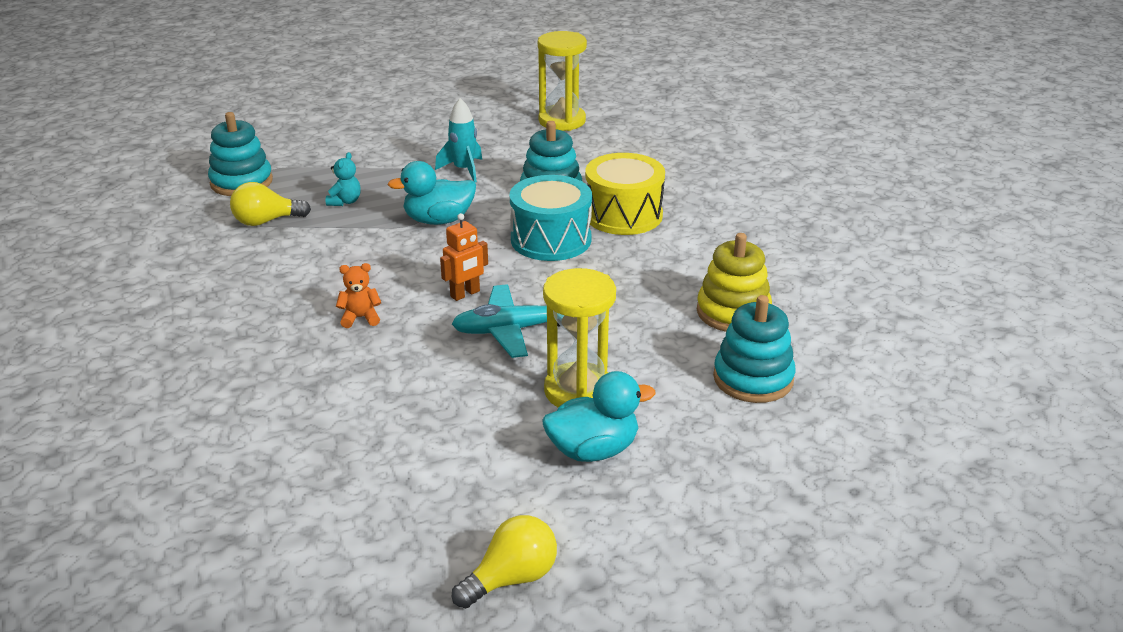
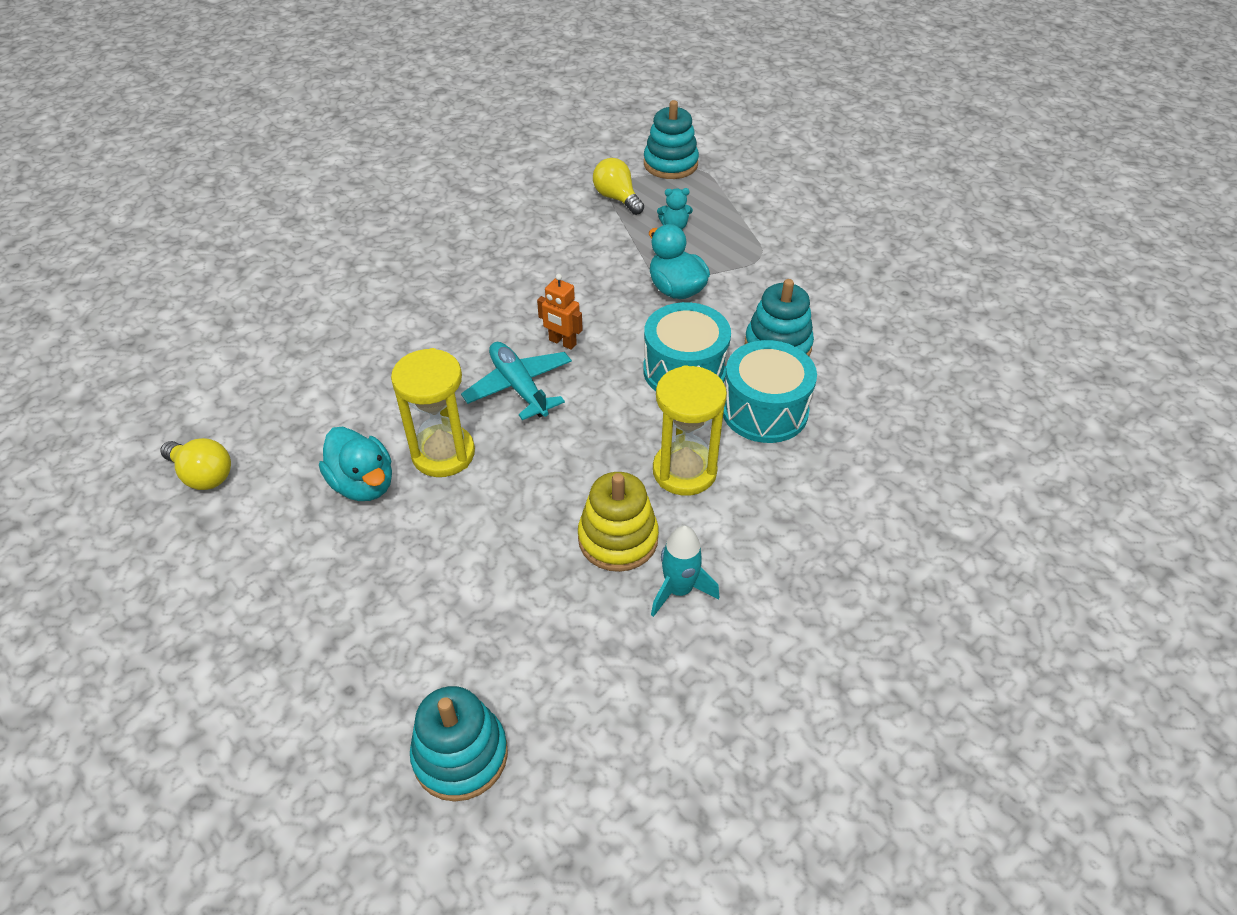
camera: 70 degrees right, 15 degrees up
(360, 318) = (500, 295): orange teddy bear -> none
(464, 170) = (780, 276): turquoise rocket -> turquoise rocket (679, 590)
(562, 121) = (939, 313): yellow hourglass -> yellow hourglass (684, 471)
(623, 215) = (764, 410): yellow drum -> turquoise drum
(753, 378) = (505, 577): turquoise stacking toy -> turquoise stacking toy (460, 755)

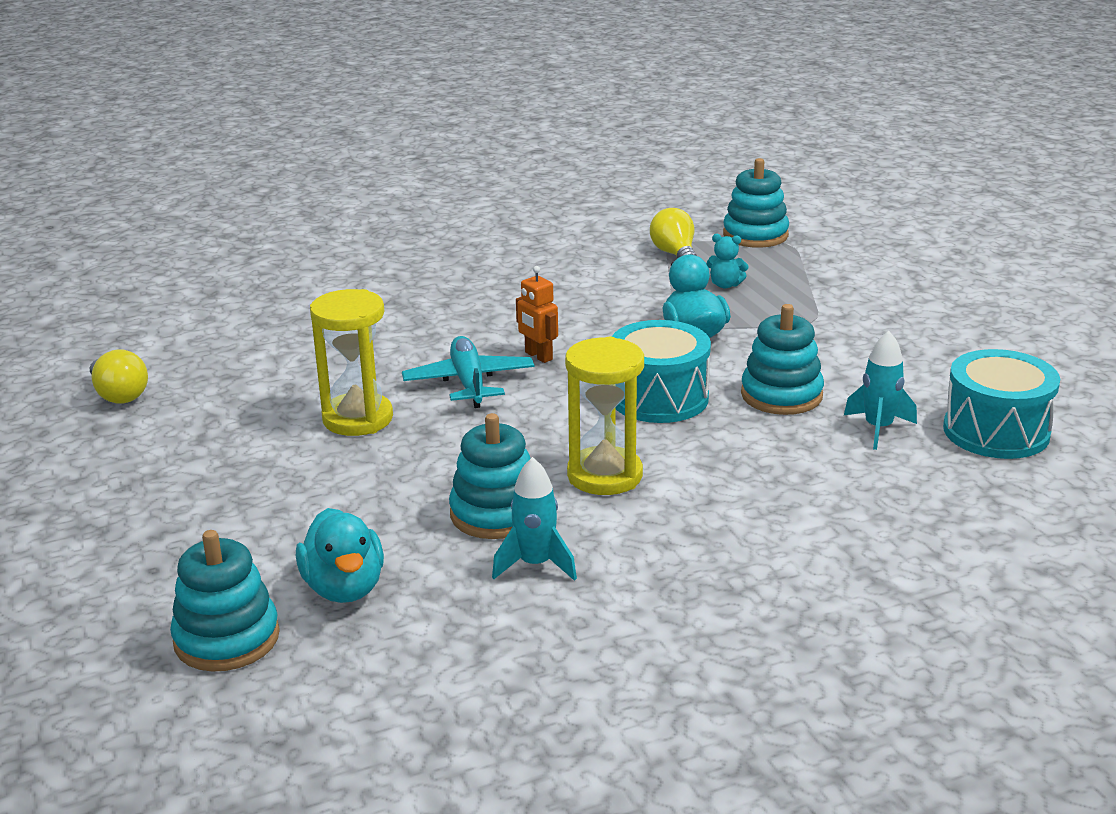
camera: 20 degrees right, 20 degrees down
(363, 484) = (264, 427): turquoise duck -> turquoise duck (344, 588)
(618, 539) = (496, 514): yellow stacking toy -> turquoise stacking toy
(764, 410) = (730, 444): turquoise drum -> turquoise drum (996, 431)
(866, 367) = (878, 428): none -> turquoise rocket

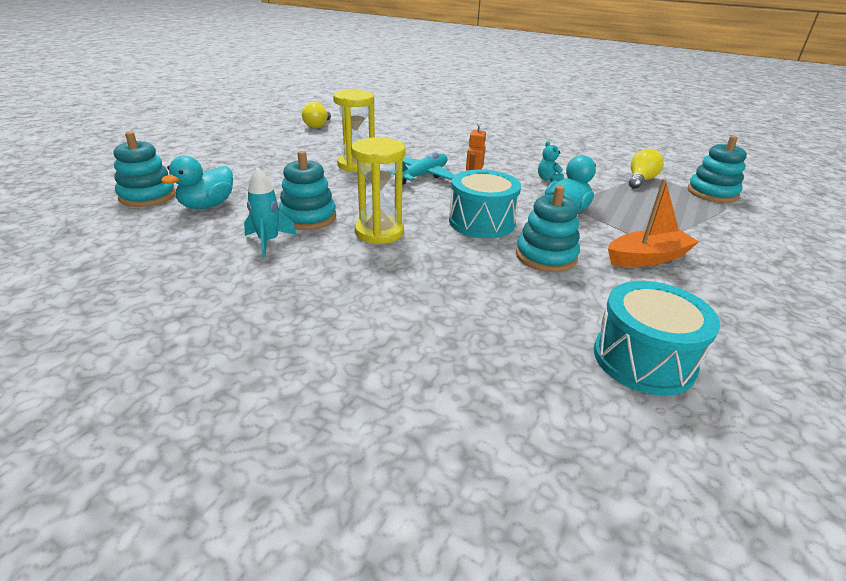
camera: 50 degrees right, 5 degrees up
(725, 285) = (638, 202): turquoise teddy bear -> turquoise teddy bear (548, 179)
(844, 343) = (647, 258): none -> orange boat
(878, 428) = (562, 304): turquoise rocket -> none

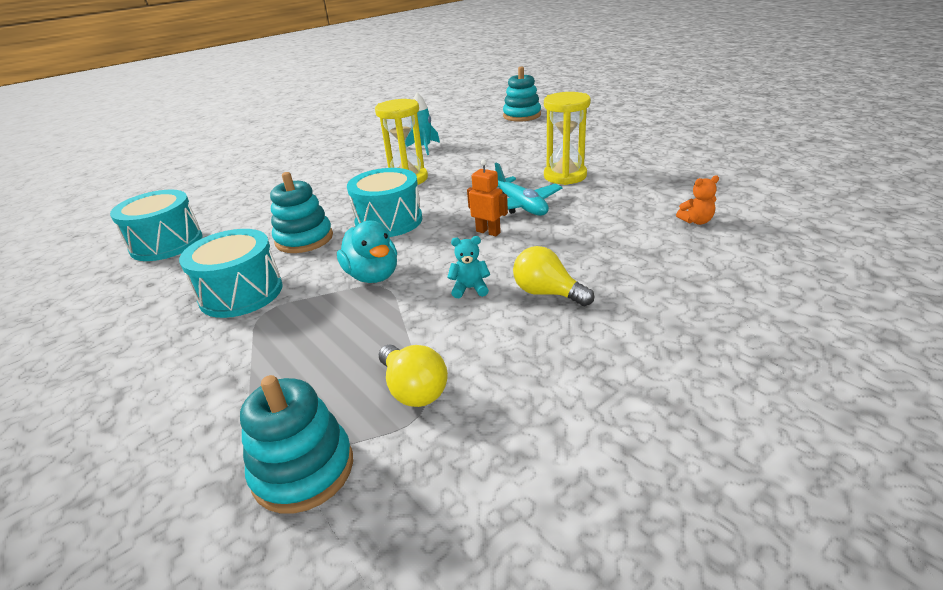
camera: 115 degrees right, 0 degrees up
(207, 205) = (495, 130): turquoise duck -> none
(308, 217) = (452, 158): turquoise stacking toy -> none
(318, 126) = (719, 160): yellow light bulb -> yellow light bulb (547, 293)
(421, 133) = (696, 221): none -> orange teddy bear
(647, 258) = (241, 293): orange boat -> turquoise drum

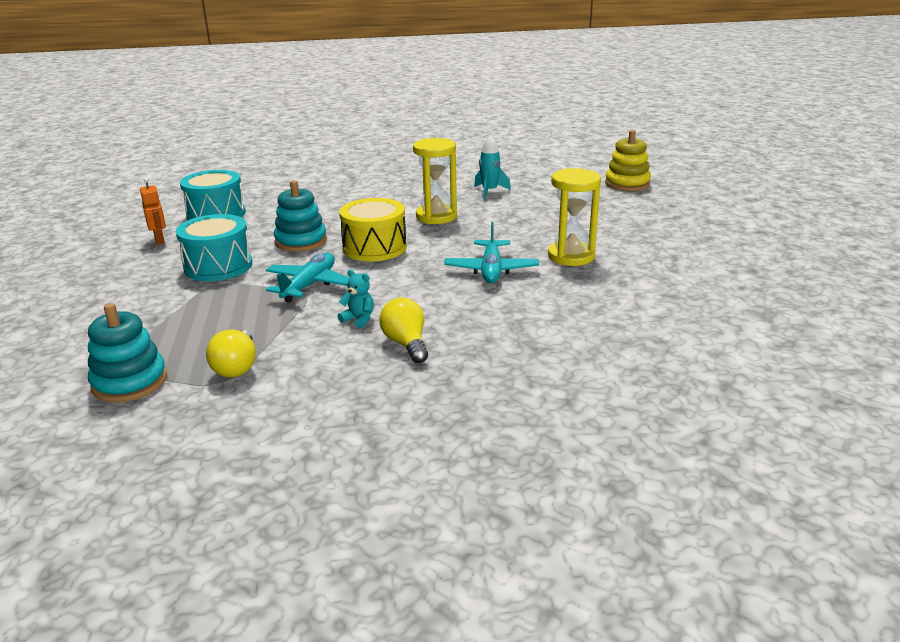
camera: 30 degrees right, 5 degrees down
(373, 276) = (309, 285): turquoise duck -> turquoise plane
(389, 221) = (374, 248): turquoise drum -> yellow drum
(488, 232) = (433, 282): orange robot -> orange robot (160, 240)
(522, 115) = (627, 184): turquoise stacking toy -> yellow stacking toy
(696, 221) = (620, 336): orange teddy bear -> none

